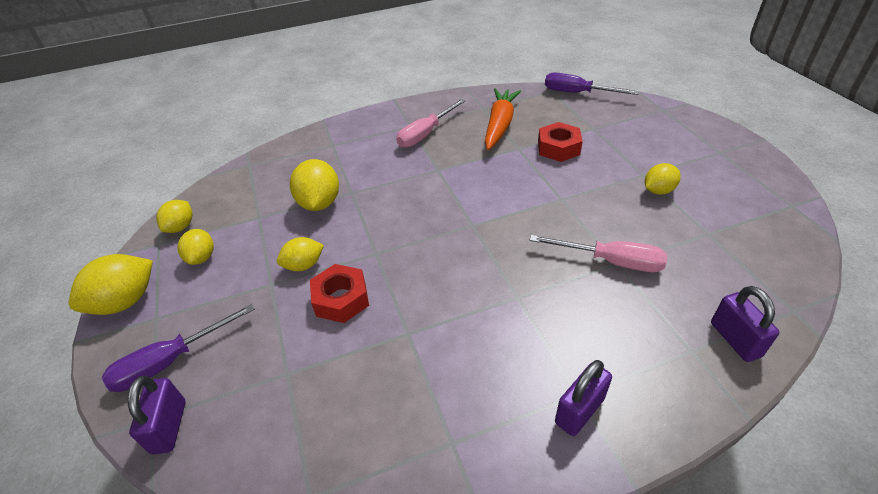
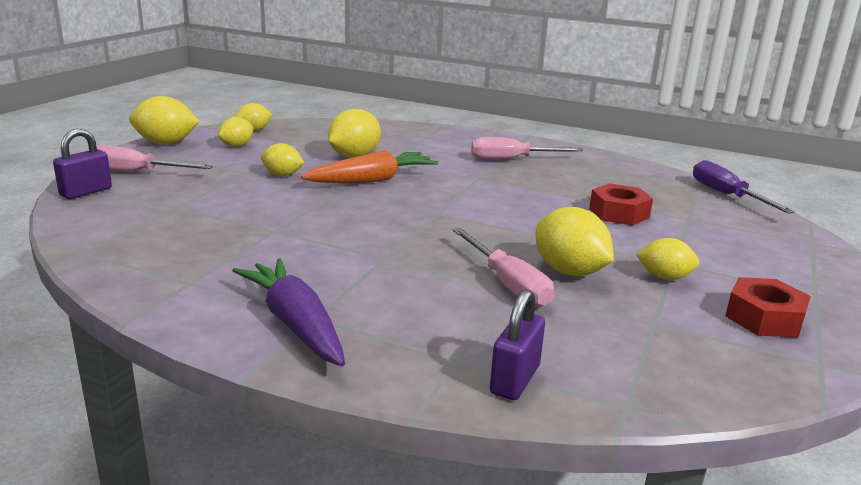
camera: 40 degrees right, 20 degrees down
(170, 361) = (136, 172): purple screwdriver -> pink screwdriver
(341, 299) = (270, 197): red nut -> red nut (764, 318)
(500, 125) = (592, 180): orange carrot -> orange carrot (372, 180)
(579, 411) = (295, 324): purple padlock -> purple carrot
(617, 223) = (569, 271): none -> yellow lemon

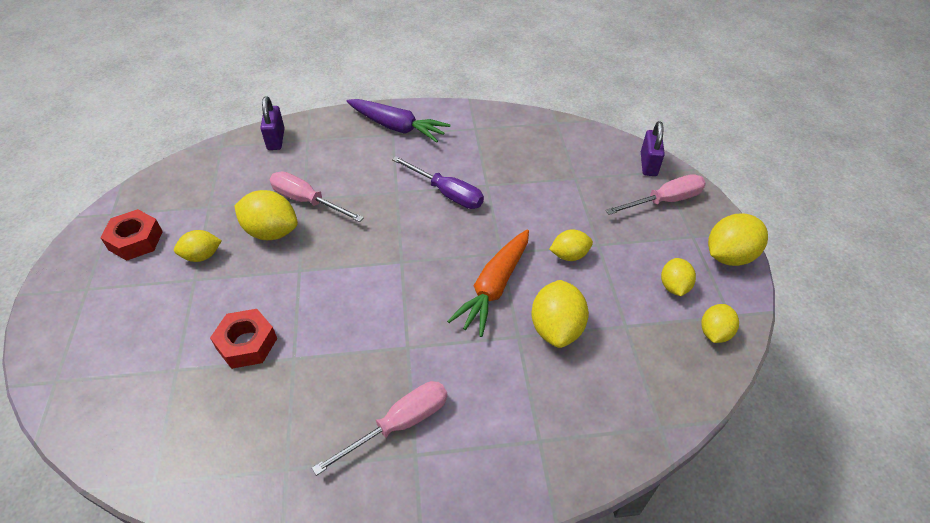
camera: 150 degrees right, 25 degrees up
(726, 195) = (122, 463): purple screwdriver -> purple screwdriver (447, 193)

